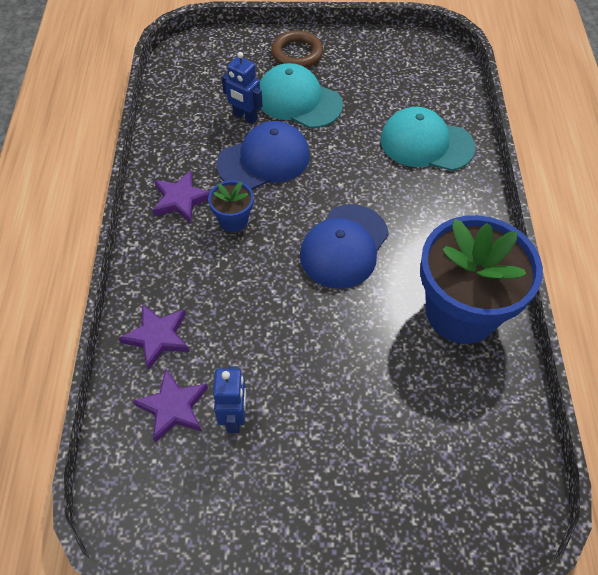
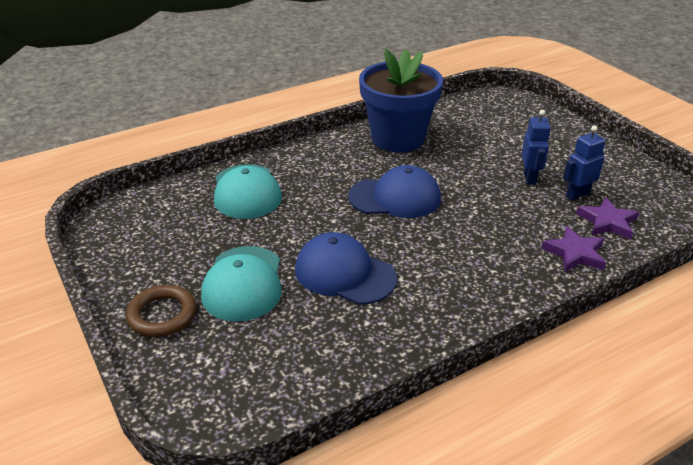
camera: 120 degrees left, 20 degrees down
(181, 199) = (442, 305): purple star -> none
(233, 220) = (430, 262): blue flower pot -> none
(245, 117) = (297, 311): blue robot -> blue robot (530, 178)

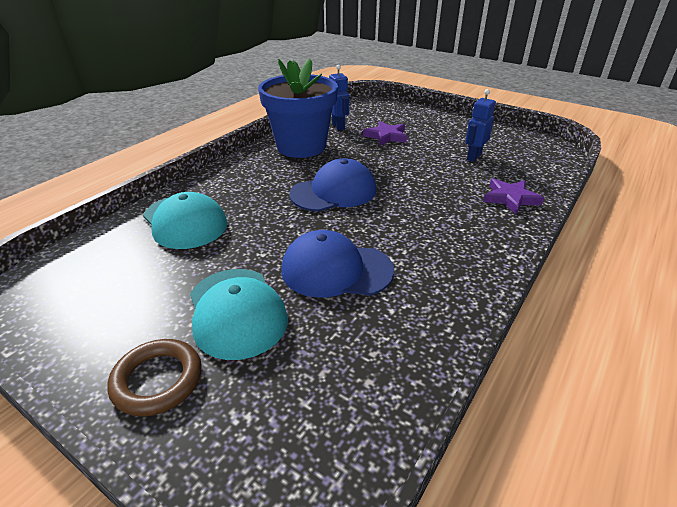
camera: 25 degrees left, 0 degrees up
(530, 178) = (429, 153): blue robot -> blue robot (338, 126)
(607, 222) = (511, 170): purple star -> purple star (386, 136)

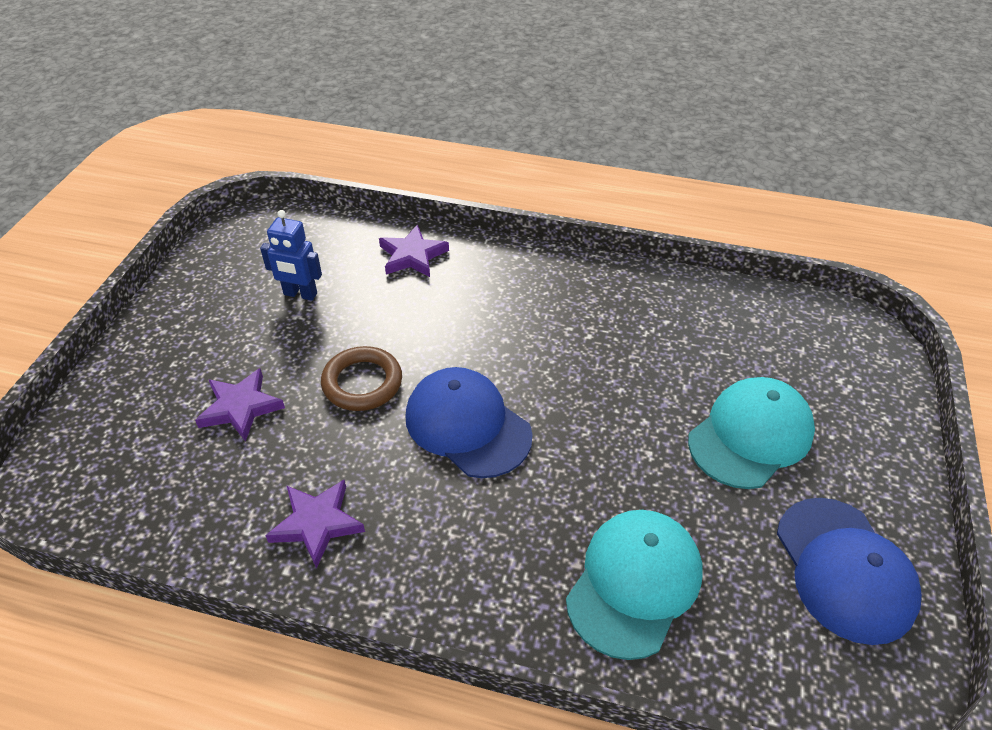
camera: 110 degrees left, 10 degrees up
(157, 380) = (864, 457): brown ring -> brown ring (362, 383)
(301, 147) = (317, 523): blue flower pot -> purple star
(336, 270) = (635, 375): blue cap -> blue cap (844, 569)
(338, 126) = (202, 492): blue robot -> none

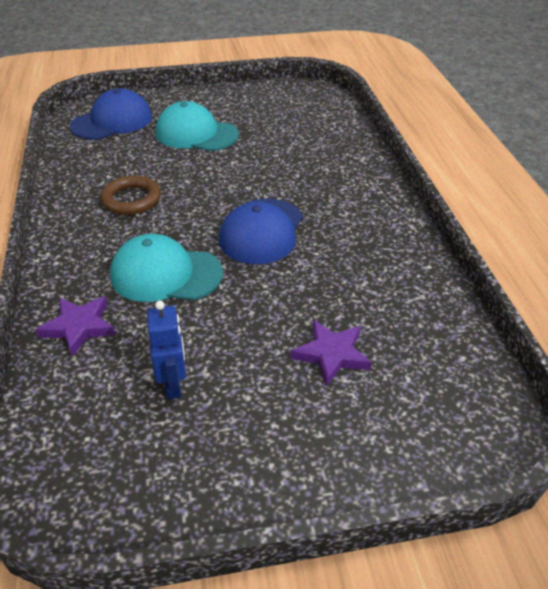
camera: 115 degrees left, 5 degrees down
(317, 523) = (388, 267): purple star -> none
(362, 383) = (257, 295): brown ring -> brown ring (131, 199)
(634, 583) = (322, 151): turquoise cap -> turquoise cap (166, 274)
(844, 569) = (264, 103): blue cap -> blue cap (112, 121)

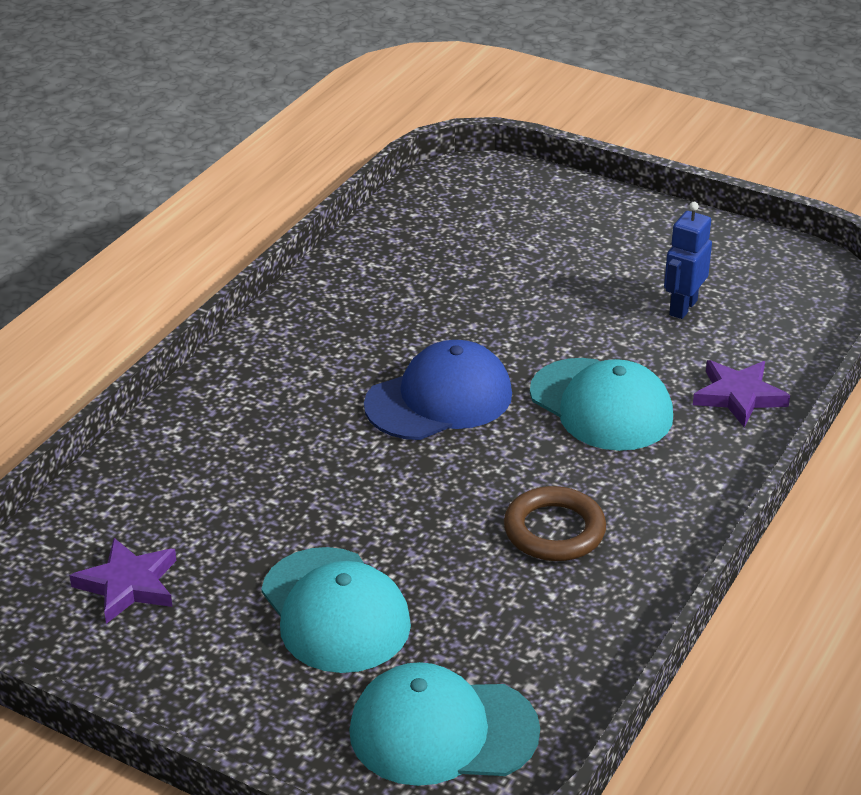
camera: 140 degrees left, 5 degrees down
(112, 121) = (442, 731): blue cap -> turquoise cap
(331, 354) = (519, 264): purple star -> purple star (128, 585)

